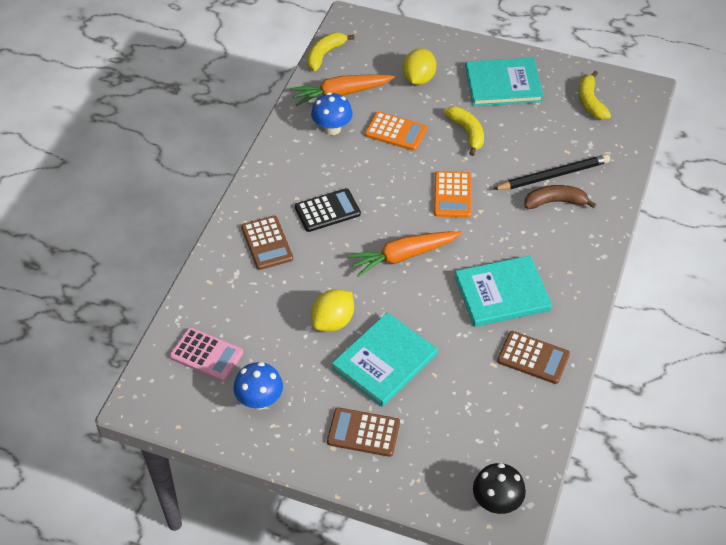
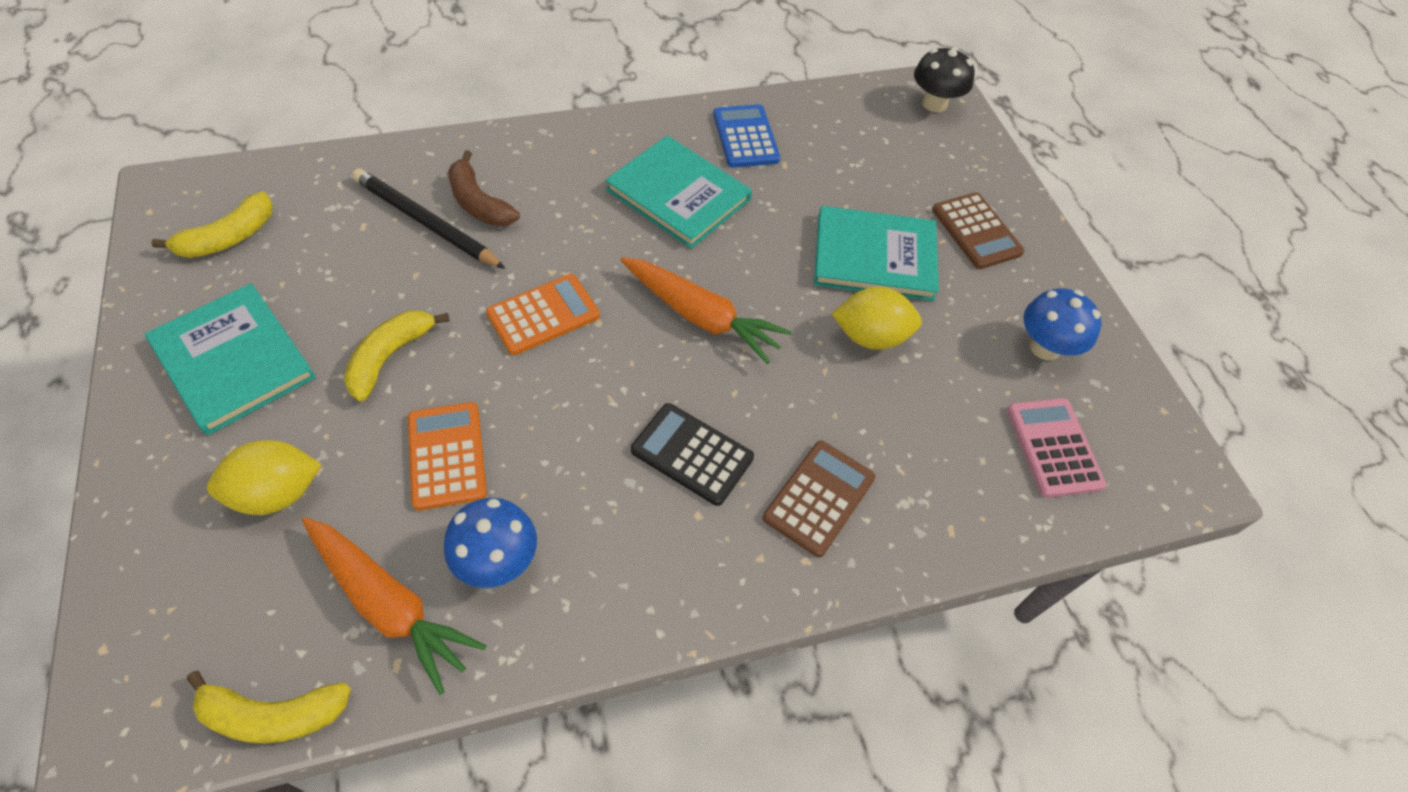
camera: 130 degrees left, 5 degrees up
(533, 358) = (745, 137): brown calculator -> blue calculator

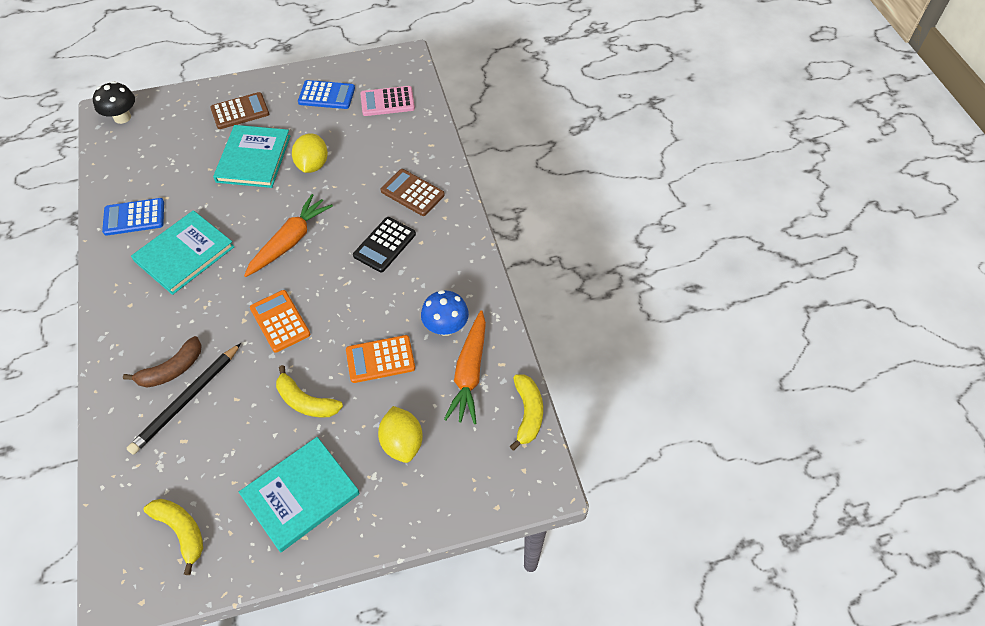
camera: 85 degrees left, 0 degrees up
(389, 604) = (469, 372): orange carrot -> orange carrot turned 150 degrees clockwise
(1045, 347) = (326, 95): blue mushroom -> blue calculator

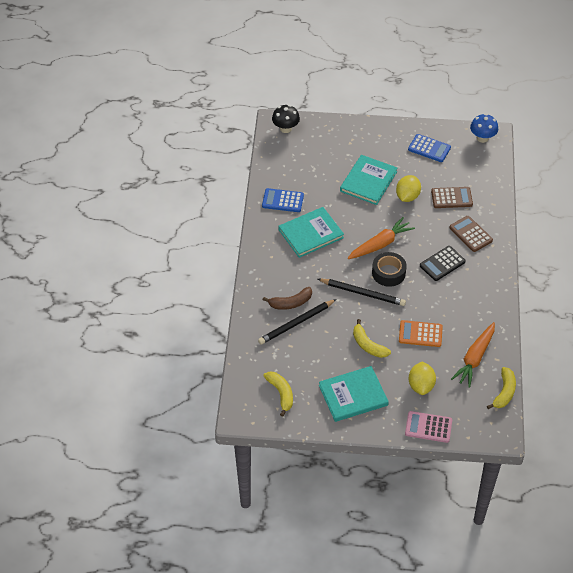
camera: 20 degrees right, 5 degrees down
(240, 111) = (366, 145): brown calculator -> brown calculator (451, 198)
(280, 321) = (362, 293): orange calculator -> black pencil
(311, 280) = (388, 273): none -> black tape
(387, 102) = (471, 164): pink calculator -> pink calculator (428, 427)
(445, 327) = (467, 326): blue mushroom -> blue mushroom (482, 138)

